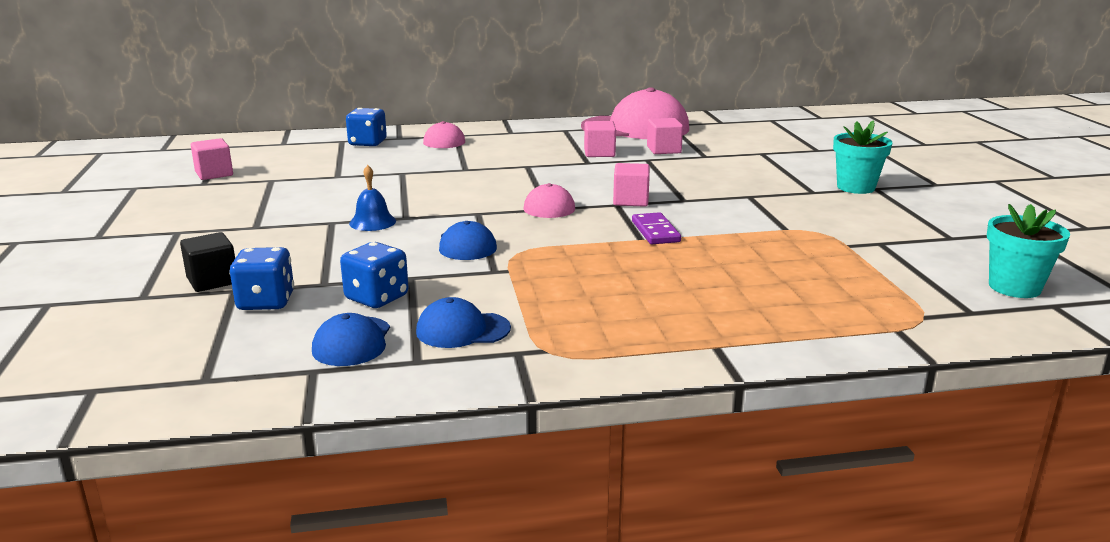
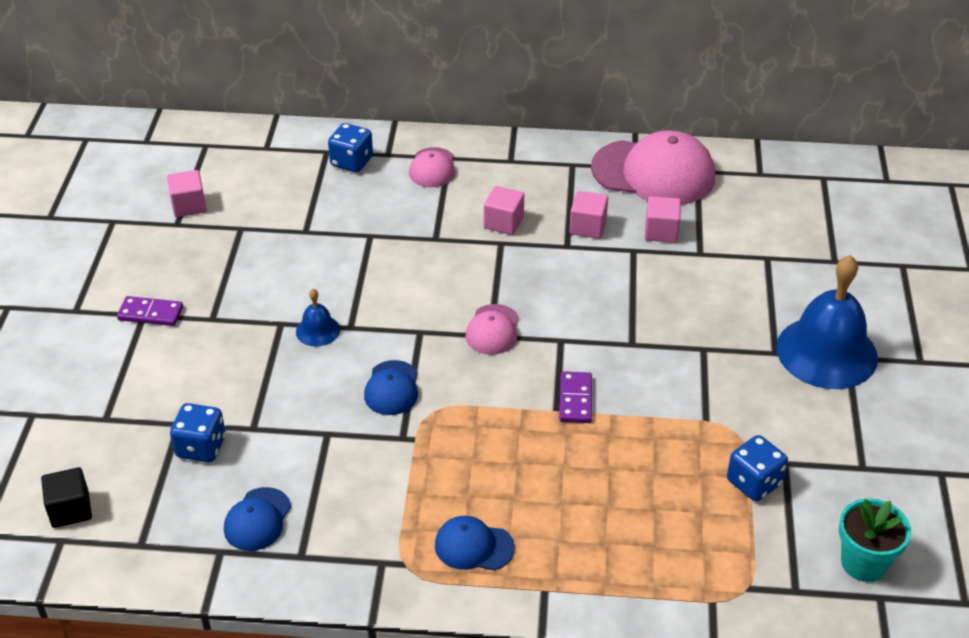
camera: 15 degrees right, 20 degrees up
(185, 230) = (150, 313): none -> purple domino
(212, 281) = (163, 405): black cube -> black cube (70, 509)
(377, 298) = (291, 460): blue dice -> blue dice (754, 482)
(462, 330) = (348, 522): blue cap -> blue cap (474, 546)
(630, 200) = (577, 335): pink cube -> pink cube (503, 222)
(855, 187) = (826, 352): turquoise flower pot -> blue bell

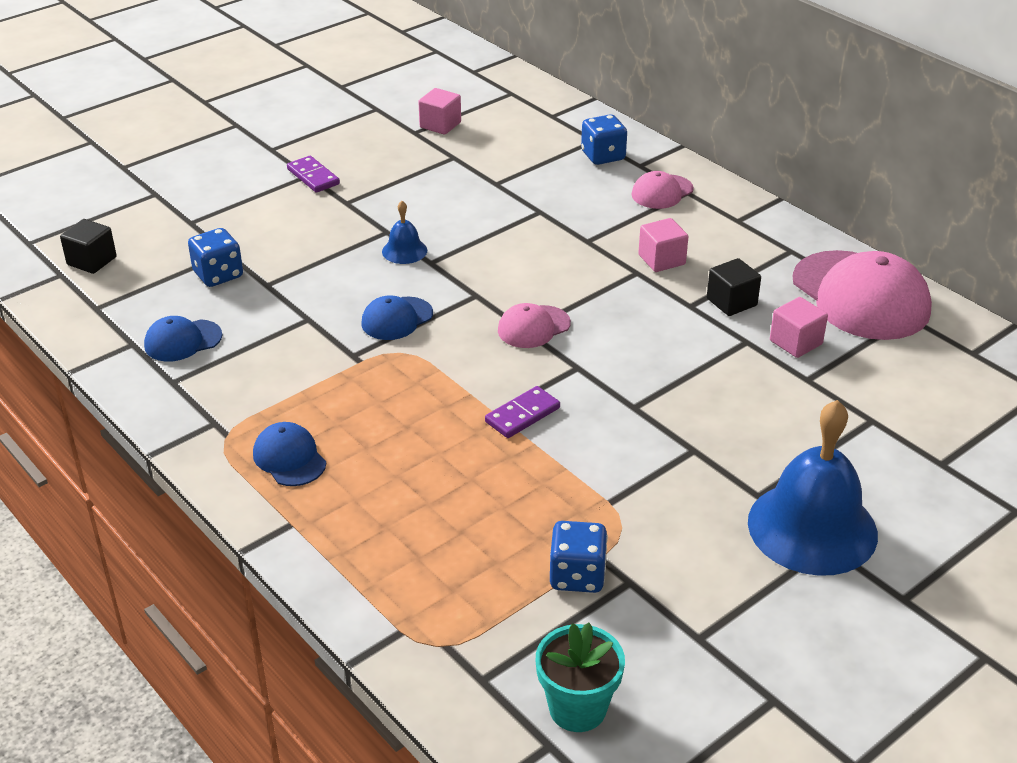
camera: 45 degrees right, 5 degrees down
(588, 227) = (731, 302): pink cube -> black cube

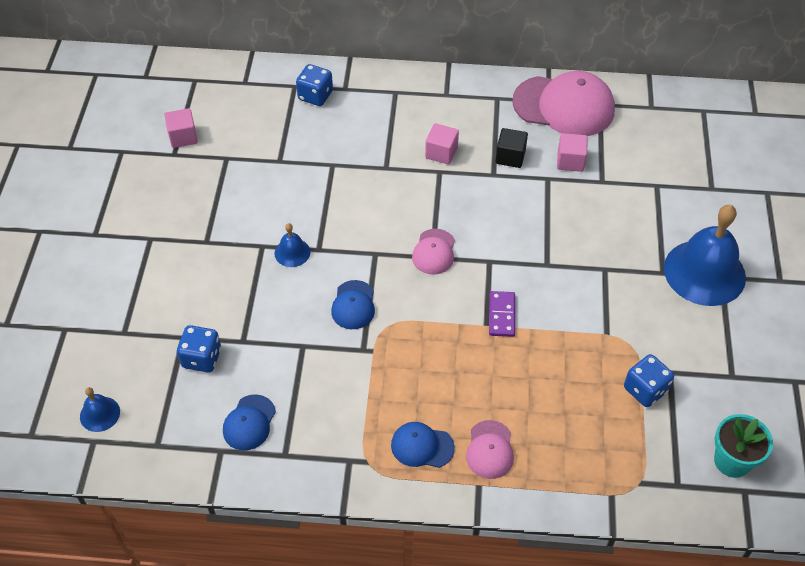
camera: 45 degrees left, 15 degrees up
(92, 261) = (100, 414): black cube -> blue bell
(313, 177) = (156, 237): purple domino -> none
(662, 192) = (382, 101): pink cap -> pink cap (490, 450)

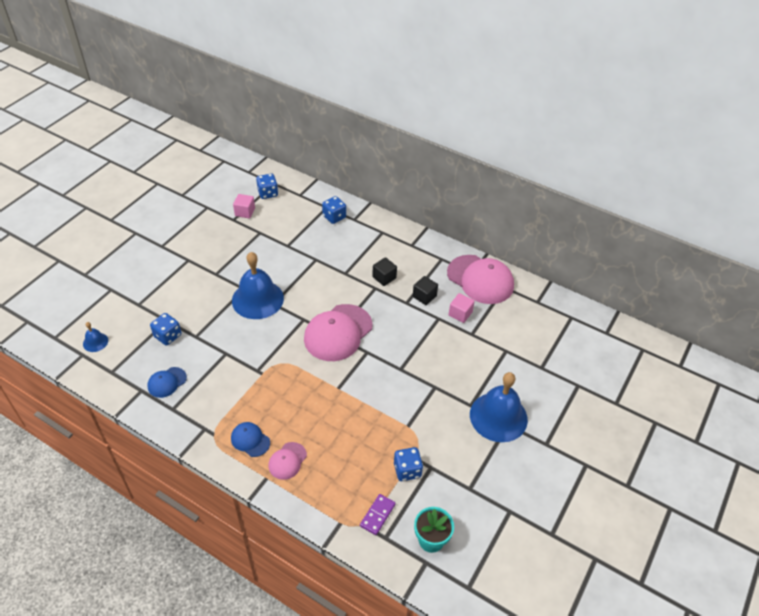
camera: 25 degrees right, 5 degrees down
(197, 97) = (268, 193): none -> blue dice
(292, 252) = (257, 299): blue bell -> blue bell, size x2.23
(353, 305) = (270, 343): blue cap -> none
(434, 252) = (338, 332): pink cap -> pink cap, size x2.02
(441, 153) = (384, 277): pink cube -> black cube
(502, 315) = (351, 386): purple domino -> purple domino (377, 515)

